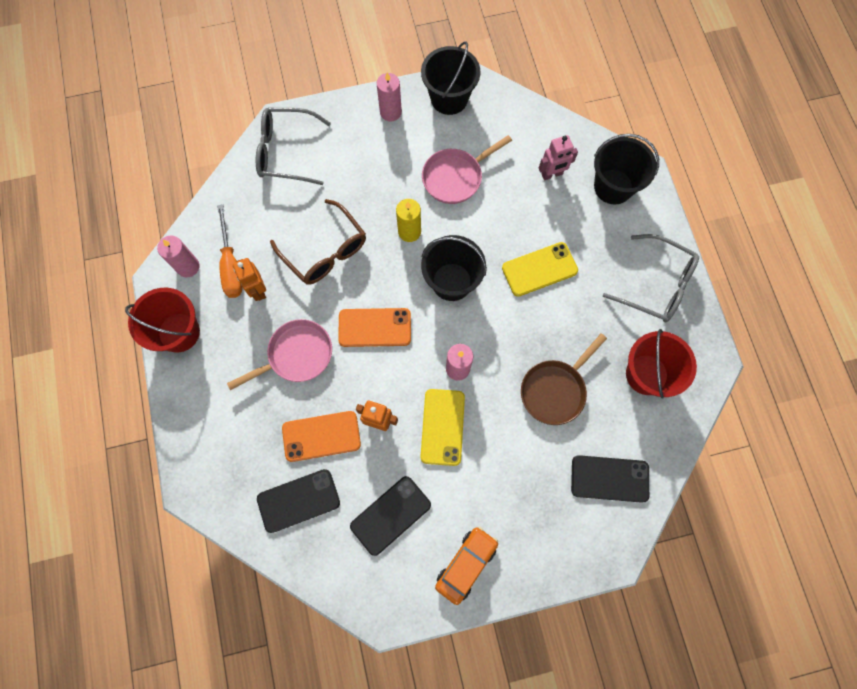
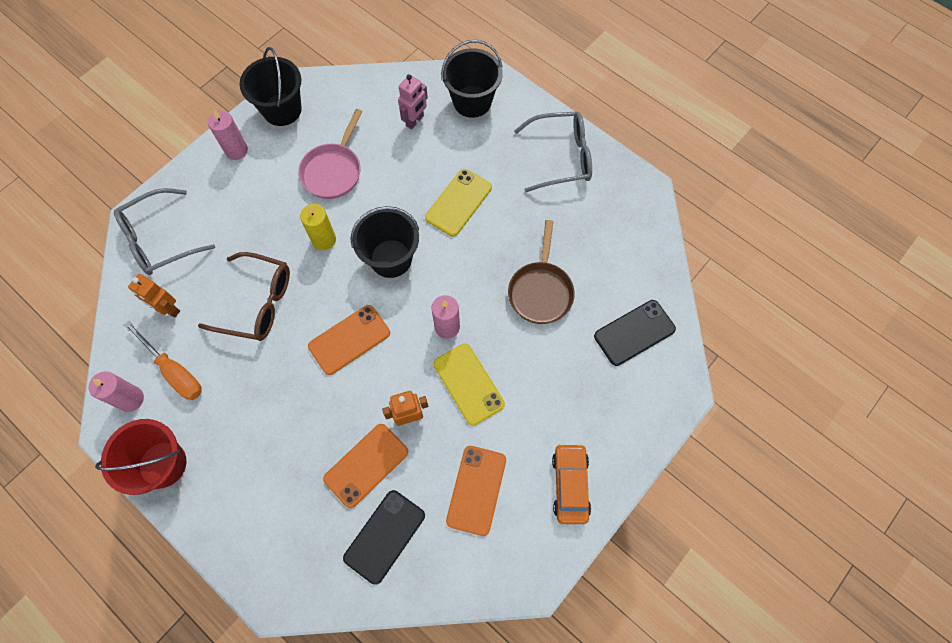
camera: 35 degrees left, 5 degrees down
(258, 290) = (216, 376): orange robot -> orange robot (168, 309)
(296, 355) = (293, 410): pink pan -> none
(390, 515) = (476, 490): black phone -> orange phone
(646, 374) = (603, 231): red bucket -> none

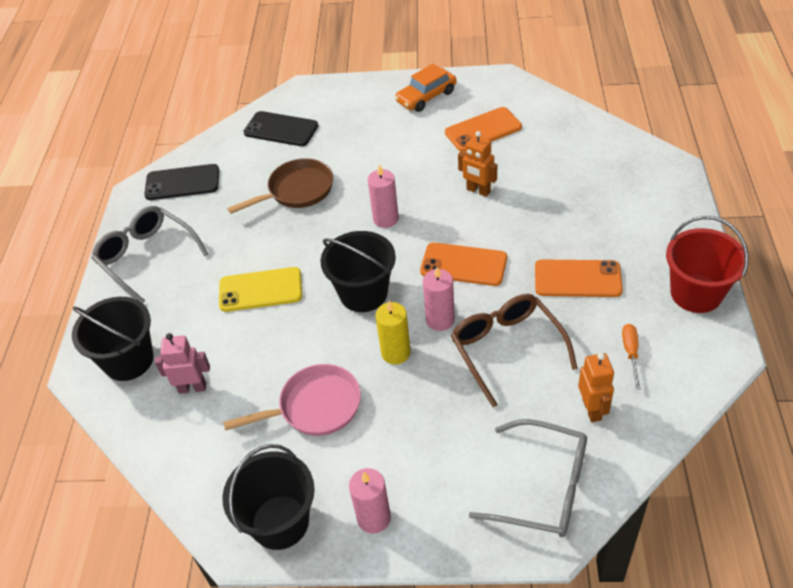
camera: 125 degrees left, 20 degrees down
(131, 399) = (689, 360): pink candle -> pink candle (440, 320)
(174, 371) = (630, 353): orange screwdriver -> orange screwdriver, size x0.59
(366, 465) = (538, 187): orange phone -> orange phone (577, 279)
(384, 536) = (567, 148): black phone -> black phone (182, 183)
(468, 384) = (416, 179): yellow phone -> none

